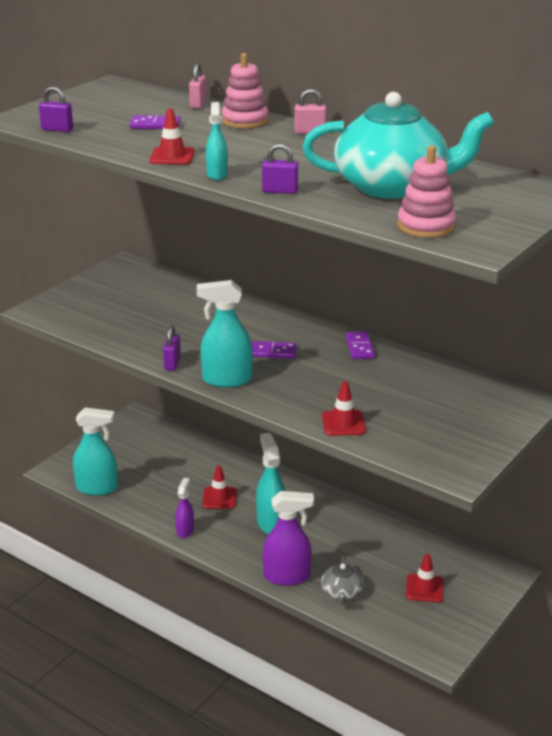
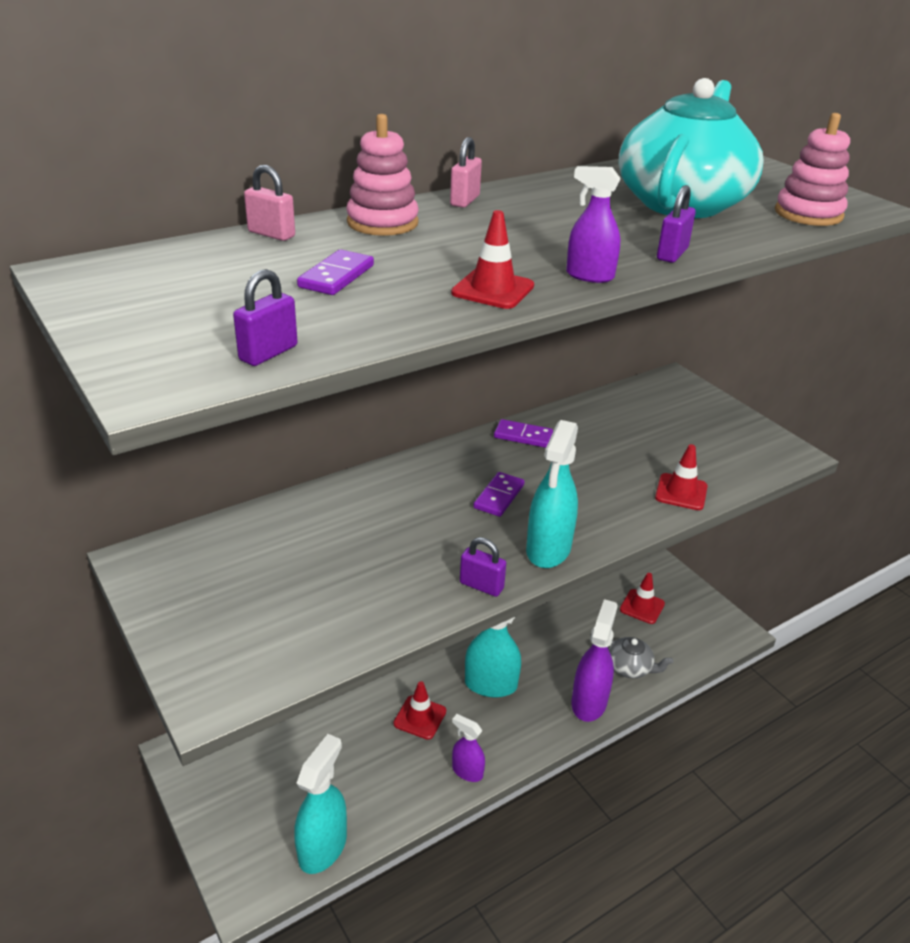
camera: 70 degrees left, 5 degrees up
(217, 174) = (589, 276): turquoise spray bottle -> purple spray bottle

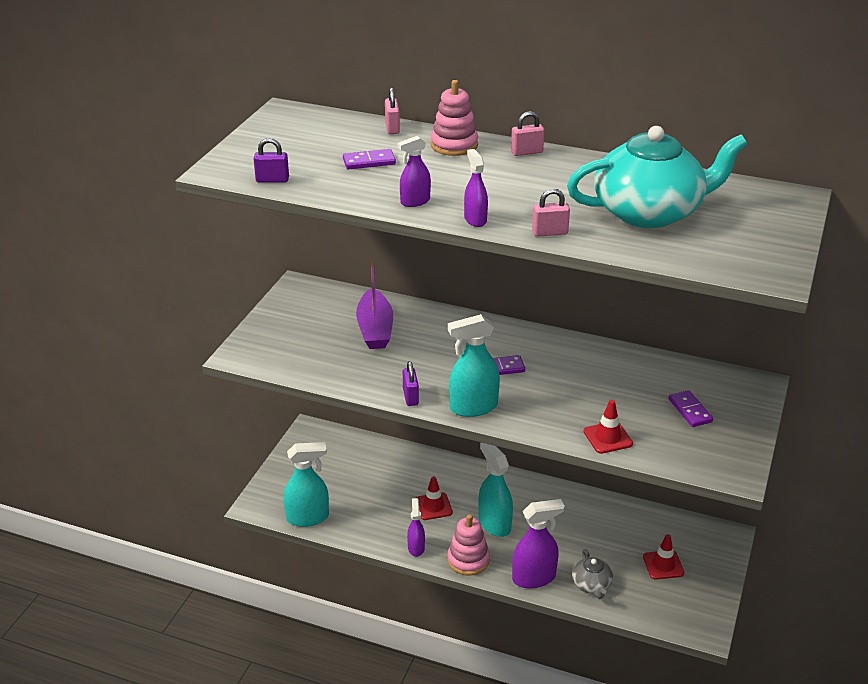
camera: 55 degrees right, 0 degrees up
(316, 545) = (375, 329): none -> purple boat
(493, 289) = (415, 202): red traffic cone -> purple spray bottle
(523, 436) = (578, 349): purple domino -> purple domino (690, 410)
(672, 254) = (550, 233): purple padlock -> pink padlock
(808, 214) = (712, 258): pink stacking toy -> pink stacking toy (468, 560)

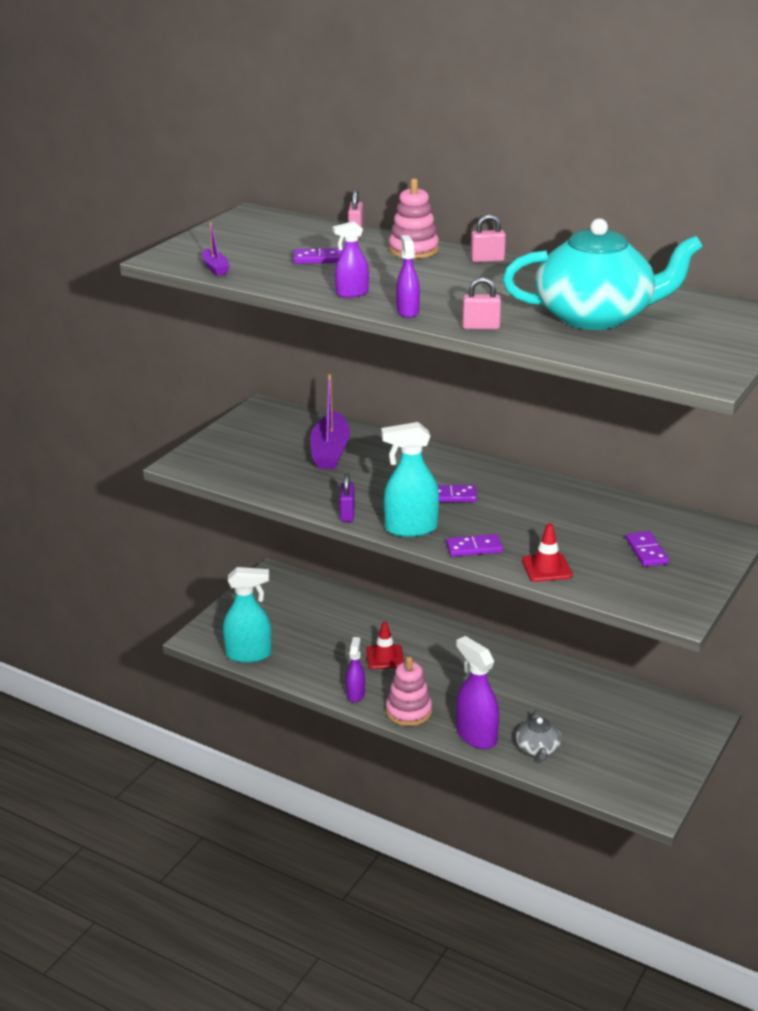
camera: 10 degrees right, 5 degrees down
(272, 180) = (215, 268): purple padlock -> purple boat
(494, 524) = (446, 680): turquoise spray bottle -> none
(534, 578) = (476, 736): purple spray bottle -> purple spray bottle turned 120 degrees counterclockwise
(536, 422) = (474, 548): none -> purple domino
(663, 565) = (623, 738): red traffic cone -> none

